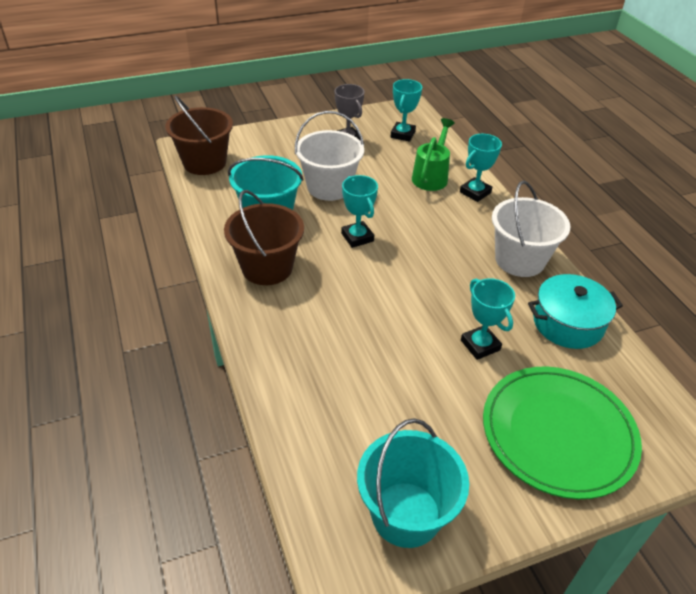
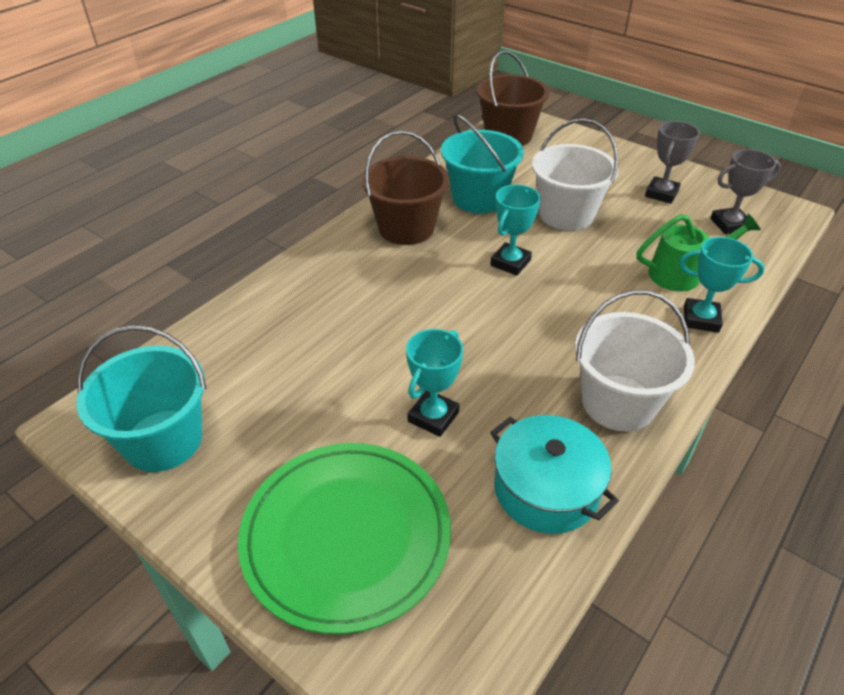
camera: 60 degrees right, 0 degrees up
(402, 134) = (730, 224): turquoise trophy -> grey trophy

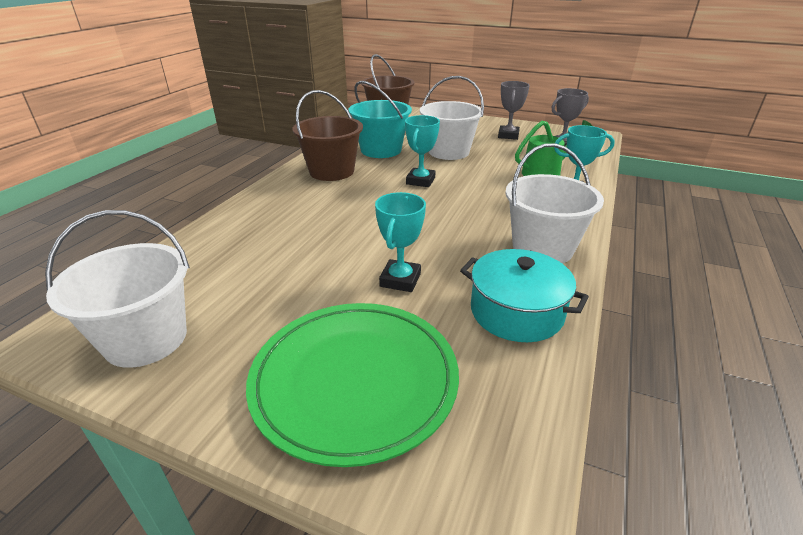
camera: 15 degrees left, 10 degrees down
(163, 440) = (146, 339): turquoise bucket -> white bucket

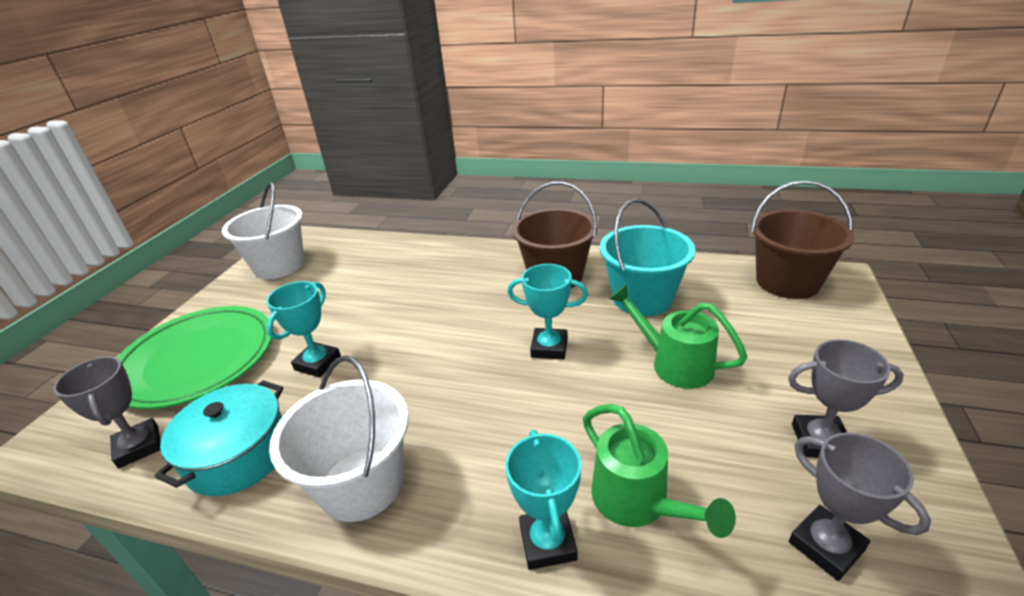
camera: 85 degrees right, 0 degrees up
(400, 280) = (318, 363): turquoise trophy -> turquoise trophy turned 75 degrees counterclockwise
(448, 152) = (673, 363): white bucket -> green watering can
(505, 392) = (139, 446): none -> grey trophy

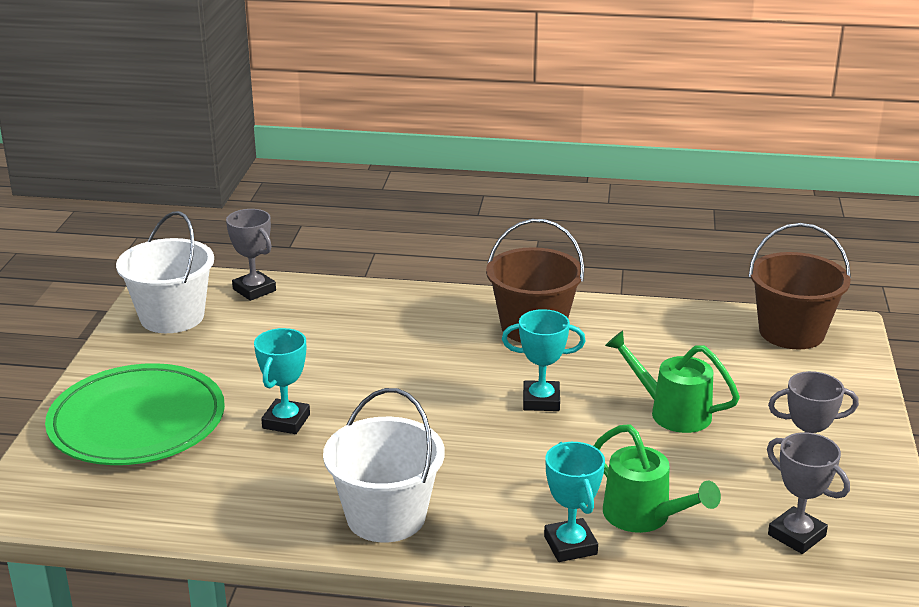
camera: 10 degrees left, 5 degrees down
(139, 446) = (131, 499): grey trophy -> grey trophy (254, 290)
(239, 454) = (246, 501): turquoise pot -> none
(642, 298) = (635, 350): turquoise bucket -> none

